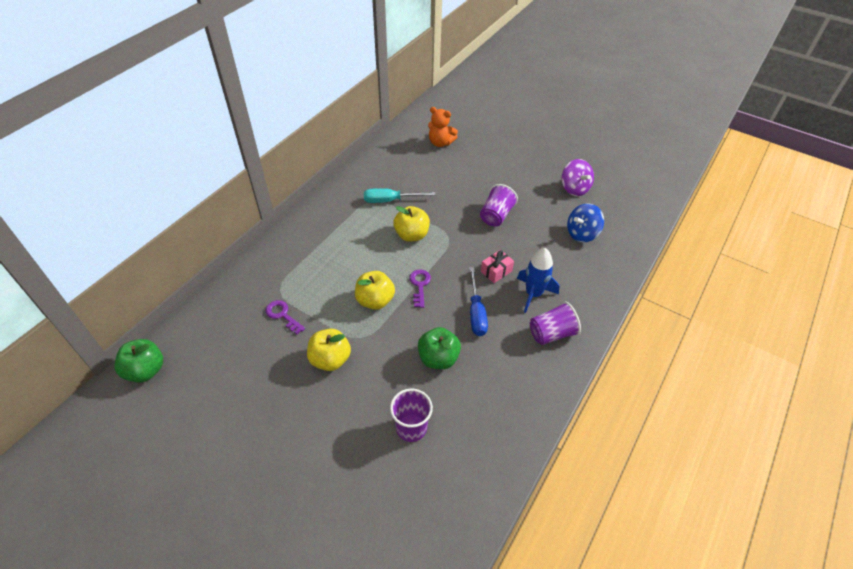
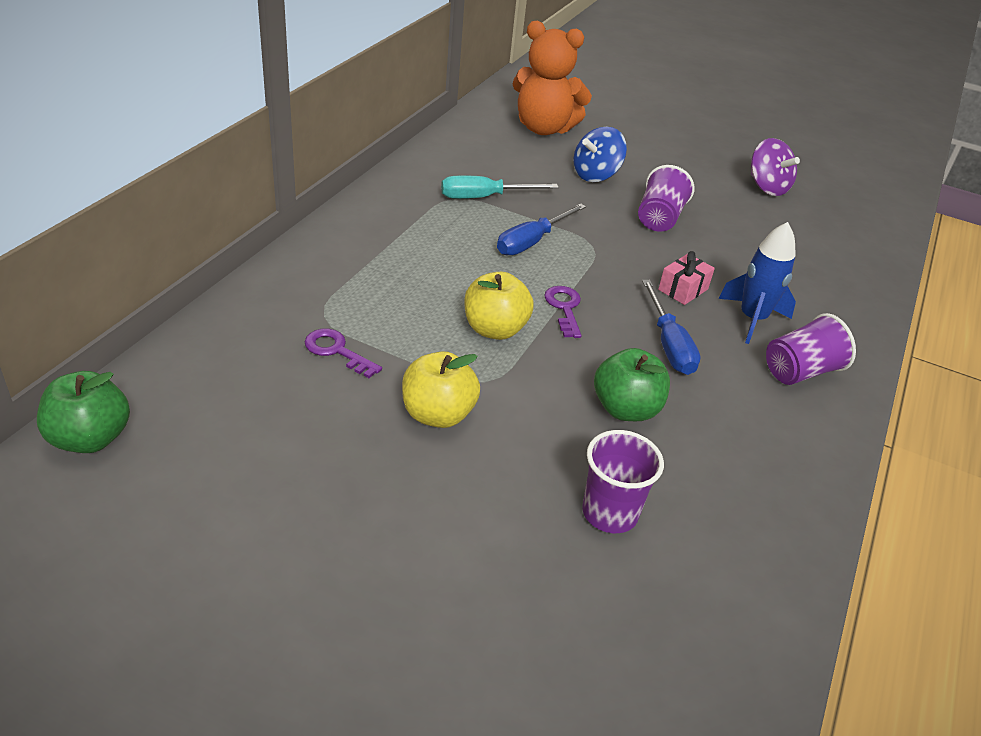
camera: 10 degrees left, 10 degrees down
(411, 235) = (531, 242): yellow apple -> blue screwdriver
(440, 143) = (544, 128): orange teddy bear -> orange teddy bear, size x1.60
(582, 233) = (798, 242): blue spinning top -> blue spinning top (595, 175)

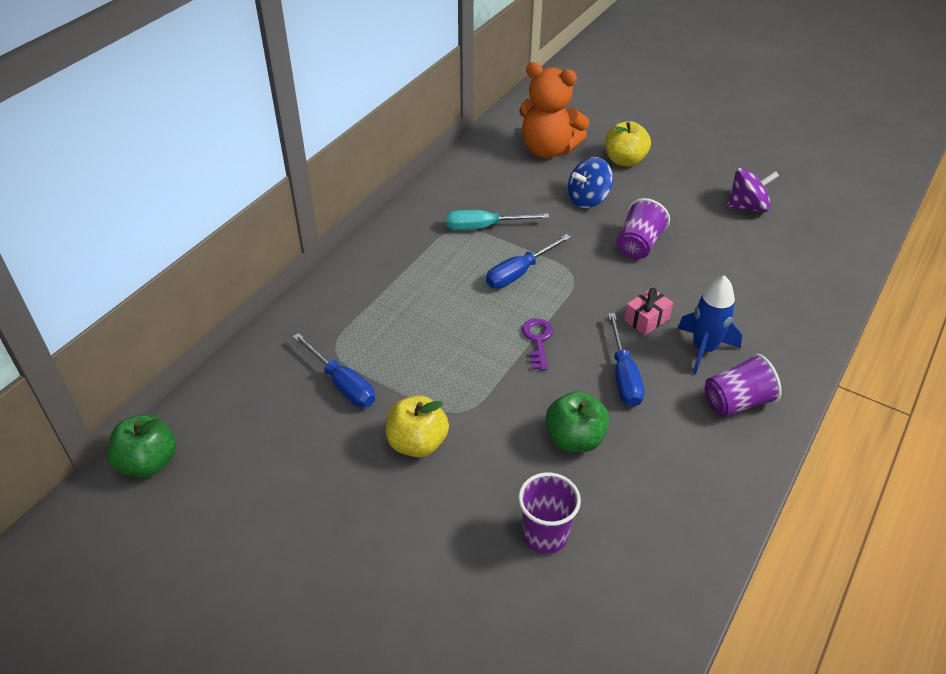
camera: 10 degrees right, 5 degrees up
(337, 351) = (342, 384): purple key -> blue screwdriver
(495, 329) = (475, 362): yellow apple -> yellow apple (624, 160)
(767, 187) = (747, 207): purple spinning top -> purple spinning top turned 75 degrees counterclockwise

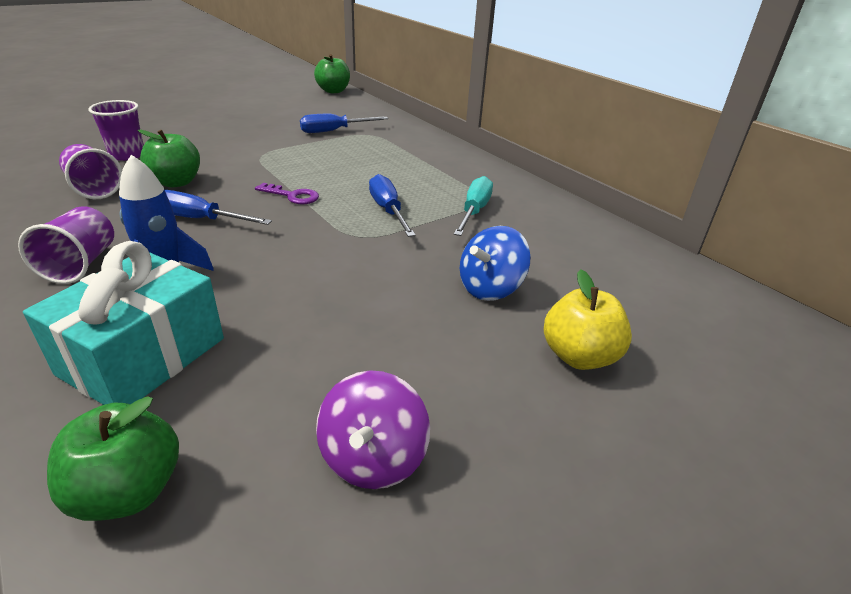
camera: 110 degrees right, 10 degrees down
(417, 443) = (255, 139): yellow apple -> none
(548, 149) = (626, 293): orange teddy bear -> none
(588, 199) = (490, 288): blue spinning top -> blue spinning top turned 120 degrees counterclockwise
(638, 245) = (370, 294): purple cup -> purple cup (94, 189)
(646, 319) = (248, 255): pink gift -> none
(772, 309) = (143, 356): none -> turquoise gift
(830, 266) = (128, 491): none -> green apple

